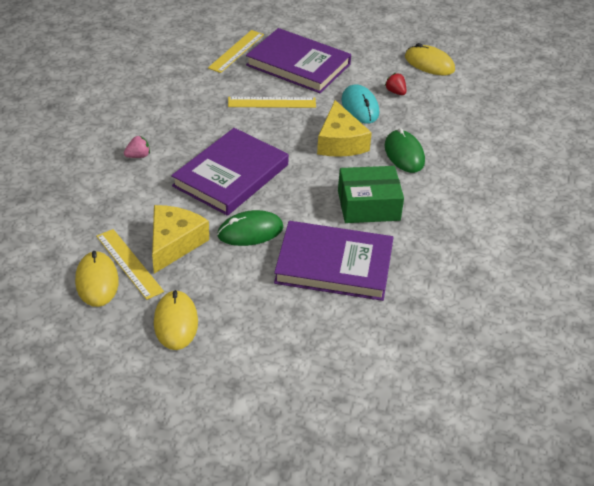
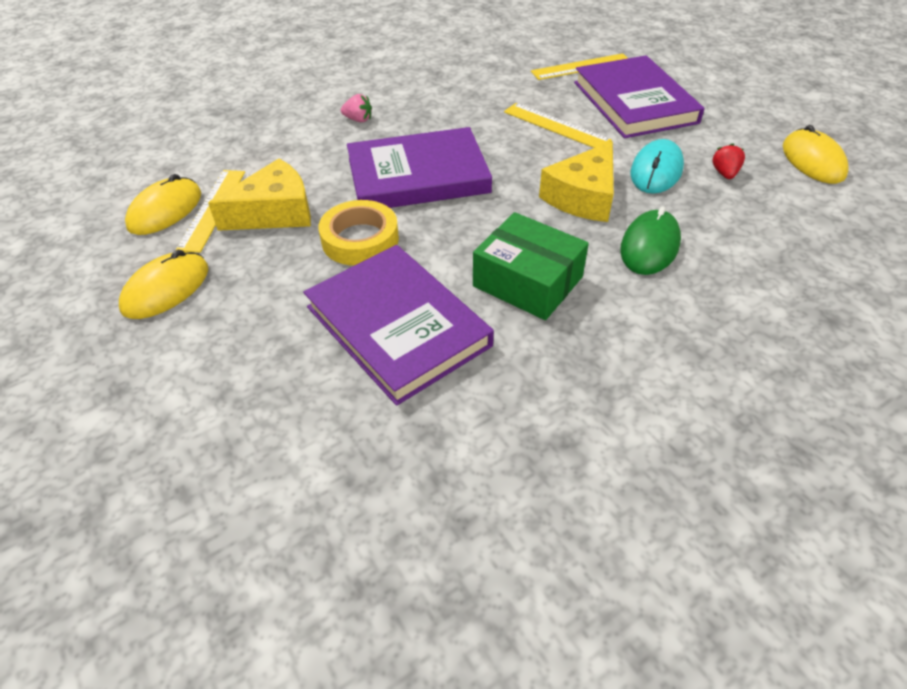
camera: 45 degrees right, 5 degrees up
(250, 231) = (360, 239): green mouse -> yellow tape

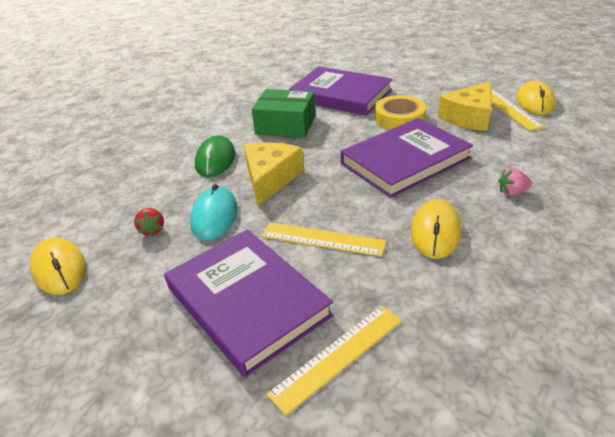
camera: 160 degrees right, 10 degrees down
(166, 289) = (469, 79): yellow mouse -> yellow mouse (435, 232)

